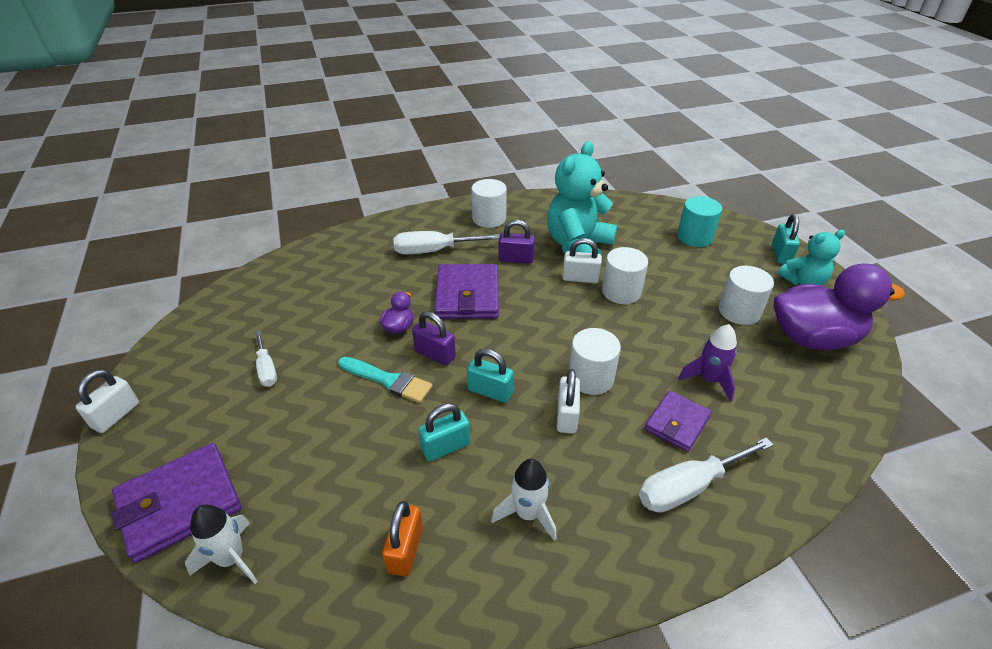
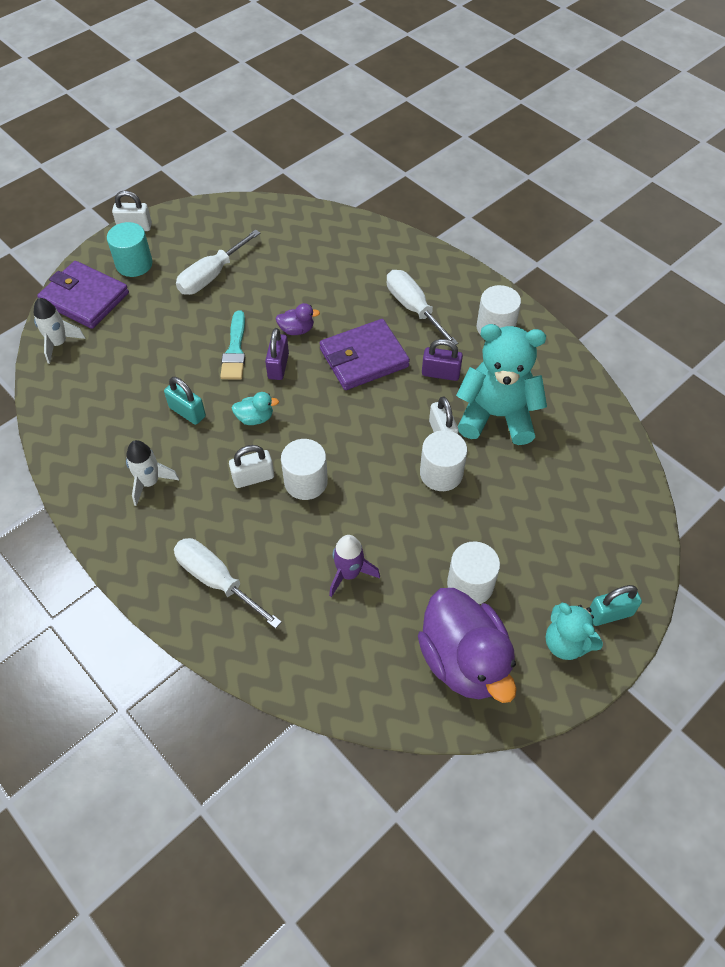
camera: 65 degrees right, 15 degrees up
(266, 369) = (211, 276): white screwdriver -> white screwdriver, size x1.64
(405, 550) = (96, 425): orange padlock -> none
(490, 391) = (255, 418): turquoise padlock -> turquoise duck
(516, 259) = (440, 373): purple padlock -> purple padlock turned 60 degrees counterclockwise
(677, 423) = (282, 558): purple wallet -> none
(694, 237) = (587, 518): turquoise cylinder -> turquoise cylinder (134, 264)

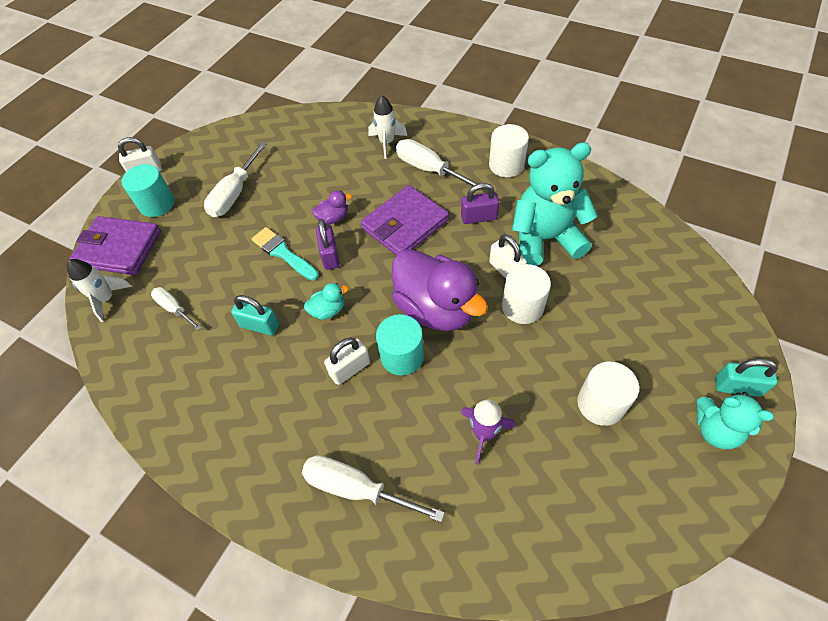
camera: 15 degrees left, 0 degrees up
(116, 371) = (174, 308): none -> white screwdriver
(150, 482) = (248, 408): white rocket -> white rocket (387, 143)
(235, 350) = (283, 253): turquoise brush -> turquoise brush turned 150 degrees clockwise
(306, 482) = (402, 356): white cylinder -> turquoise cylinder
(464, 660) = (633, 483): purple duck -> purple duck (436, 308)
(610, 613) = (737, 387): turquoise padlock -> turquoise padlock turned 45 degrees clockwise

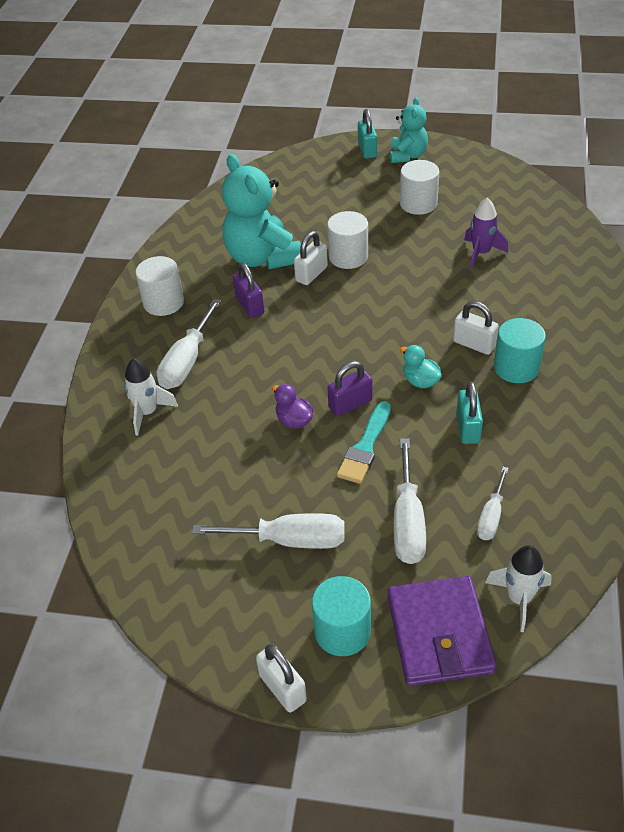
camera: 110 degrees left, 10 degrees down
(356, 488) = (572, 307): white screwdriver -> white screwdriver (407, 522)
(402, 356) = (440, 315): turquoise cylinder -> turquoise cylinder (516, 367)
(405, 224) = (281, 357): purple wallet -> none
(436, 308) = (378, 307): purple duck -> none

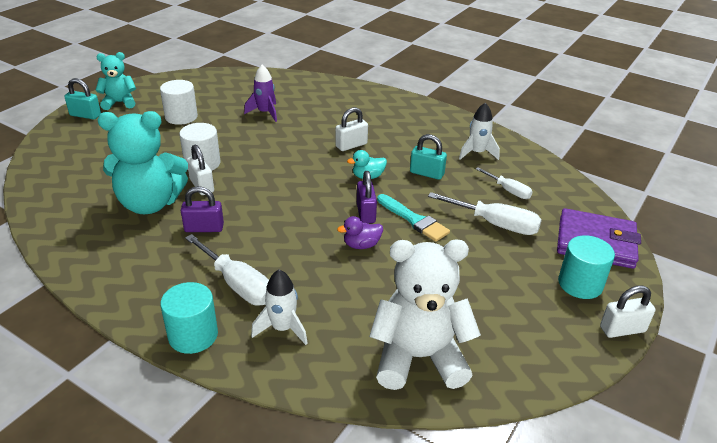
camera: 70 degrees left, 10 degrees down
(155, 518) = (419, 357): none -> white teddy bear
(163, 302) = (140, 278): white cylinder -> none
(289, 540) = (484, 284): white screwdriver -> none
(407, 156) = (119, 103): turquoise teddy bear -> turquoise teddy bear turned 45 degrees counterclockwise
(516, 367) = (386, 138): turquoise cylinder -> turquoise cylinder (193, 335)
(519, 598) = (578, 203): white rocket -> white rocket (477, 153)

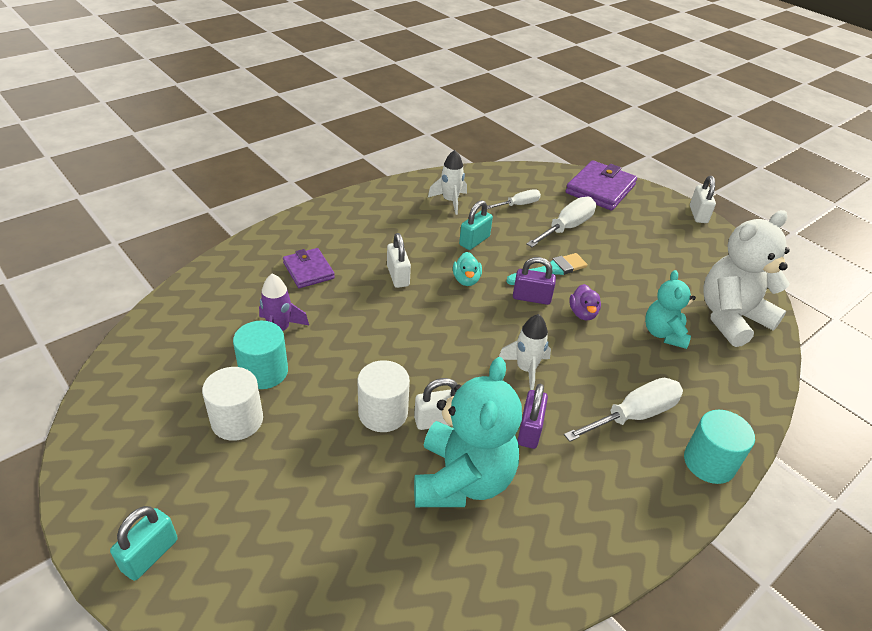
camera: 75 degrees left, 5 degrees up
(119, 103) = (133, 499): turquoise teddy bear -> turquoise teddy bear (663, 334)
(282, 328) = (698, 393): white rocket -> white rocket (526, 369)
(333, 110) = (308, 270): none -> purple wallet
(419, 357) = (731, 318): white teddy bear -> white teddy bear turned 45 degrees clockwise
(580, 284) = (649, 214): turquoise cylinder -> turquoise cylinder (264, 372)

